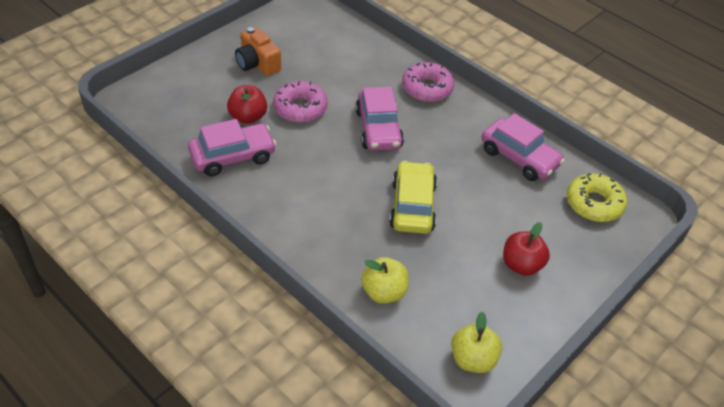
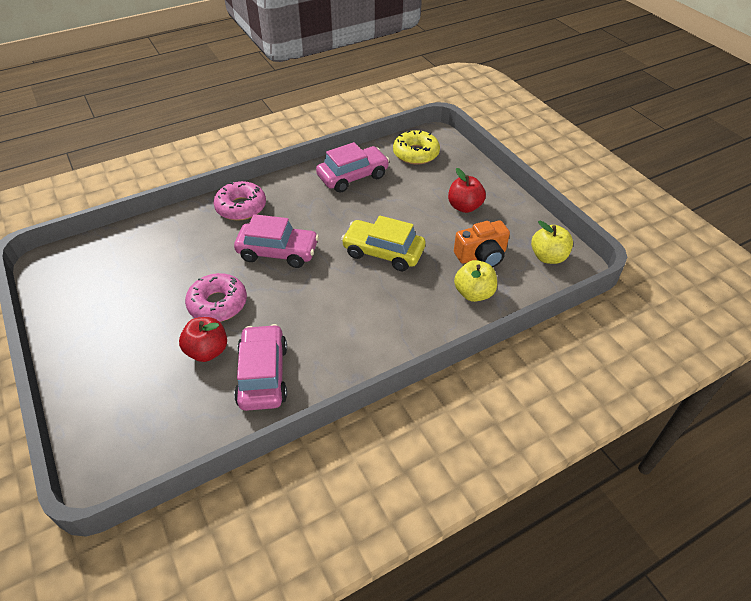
camera: 70 degrees left, 0 degrees up
(257, 63) = (123, 327): orange camera -> orange camera (481, 255)

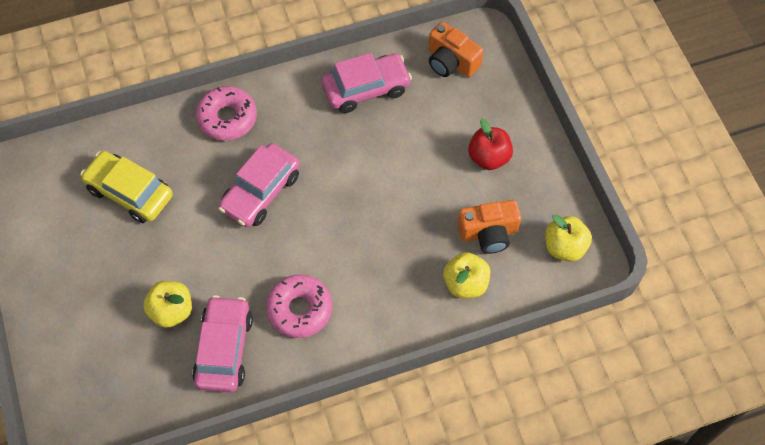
camera: 10 degrees right, 15 degrees up
(207, 351) = (171, 311): red apple -> yellow apple
(218, 304) = (187, 253): pink donut -> pink donut (299, 309)
(278, 252) = (261, 192): pink car -> pink car turned 105 degrees clockwise
(383, 252) = (378, 211): yellow car -> yellow car (129, 192)
(416, 153) = (451, 61): yellow donut -> orange camera

